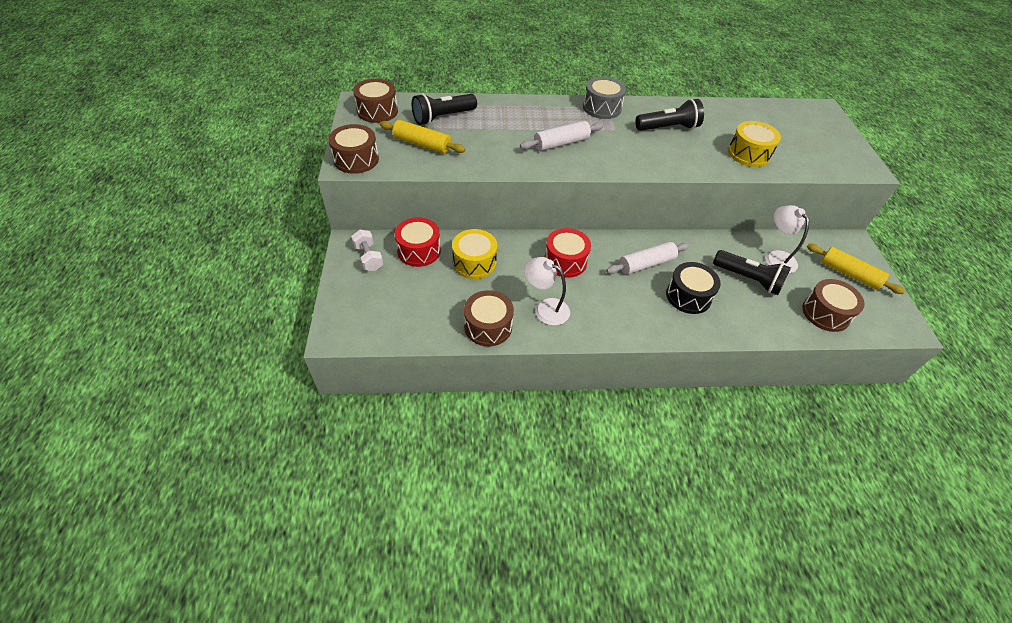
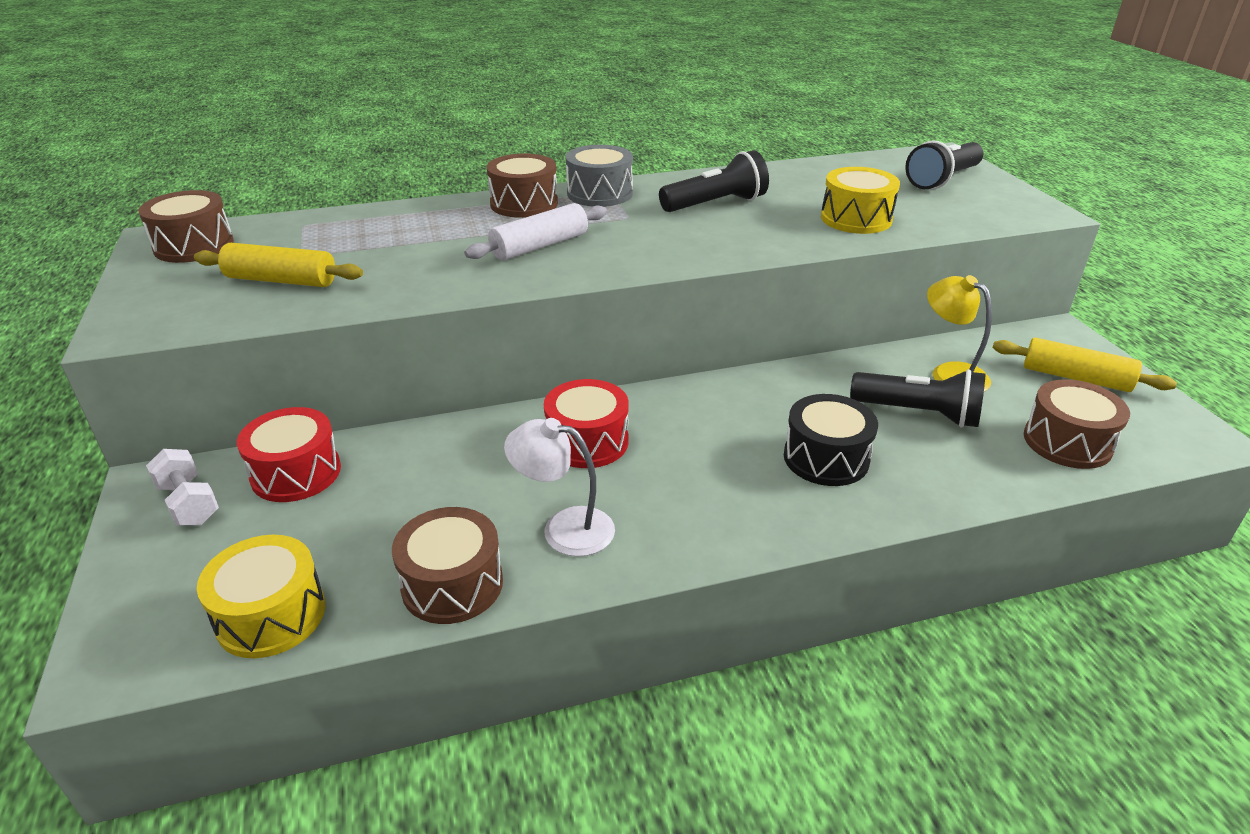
camera: 10 degrees left, 15 degrees down
(356, 159) = (146, 319): brown drum -> brown drum (524, 204)
(443, 117) = (320, 239): black flashlight -> black flashlight (942, 180)
(474, 262) = (411, 474): yellow drum -> yellow drum (271, 615)
(646, 264) = (735, 421): white rolling pin -> none
(776, 257) = (950, 373): white lamp -> yellow lamp

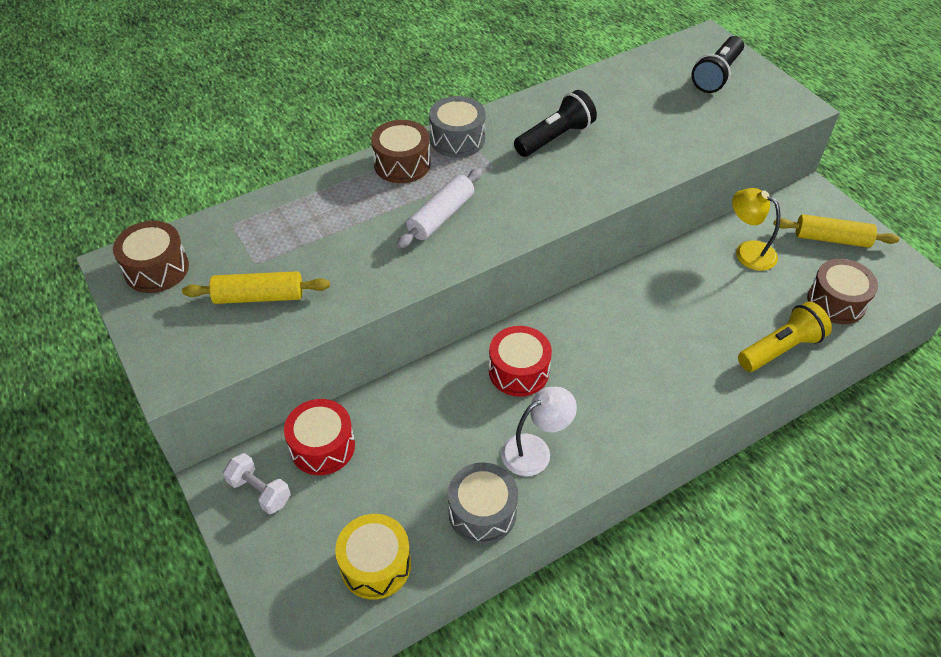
camera: 15 degrees left, 15 degrees up
(452, 584) = (482, 512): brown drum -> grey drum
(564, 528) = (535, 450): white lamp -> white lamp turned 150 degrees clockwise
(826, 458) = (686, 350): black drum -> none
(856, 219) = (666, 138): yellow drum -> none
(918, 413) = (735, 296): black flashlight -> none
(967, 479) = (780, 349): none -> yellow flashlight

